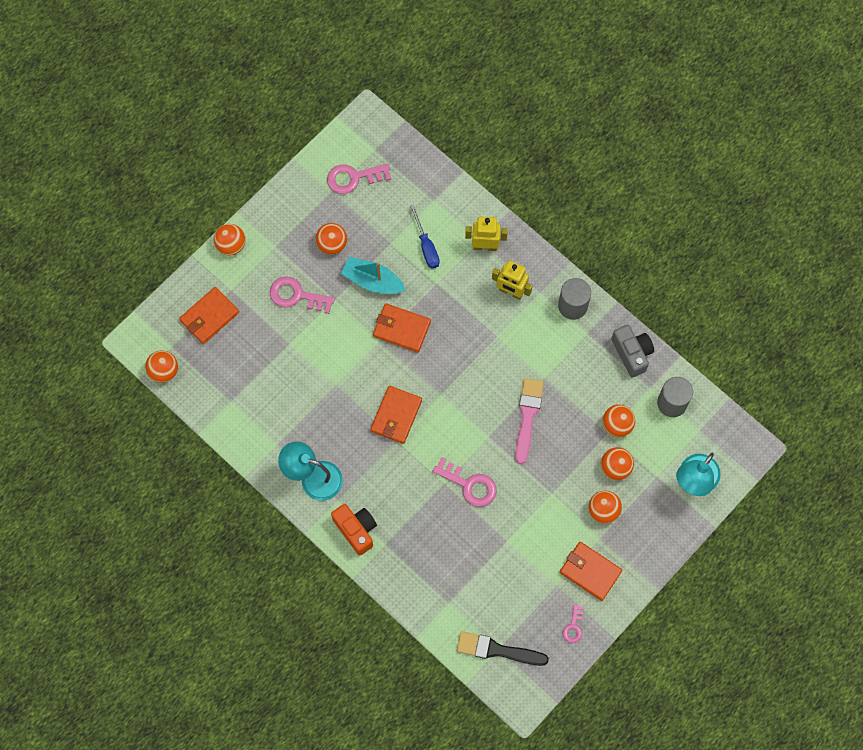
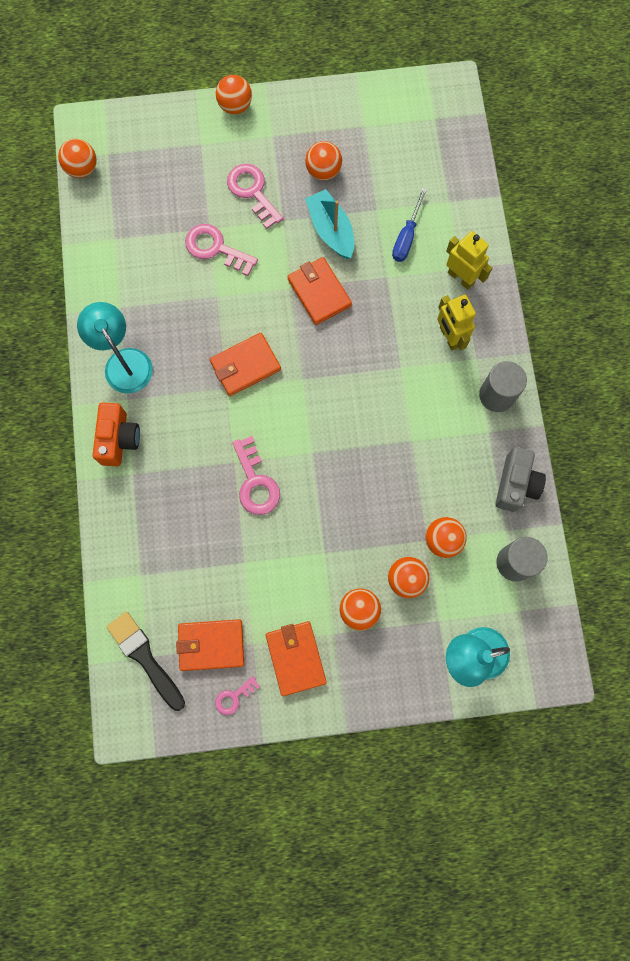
camera: 40 degrees right, 5 degrees up
(209, 317) = (162, 152): orange wallet -> orange wallet (211, 645)
(353, 178) = (394, 128): pink key -> pink key (216, 248)
(527, 416) = (364, 463): pink brush -> none

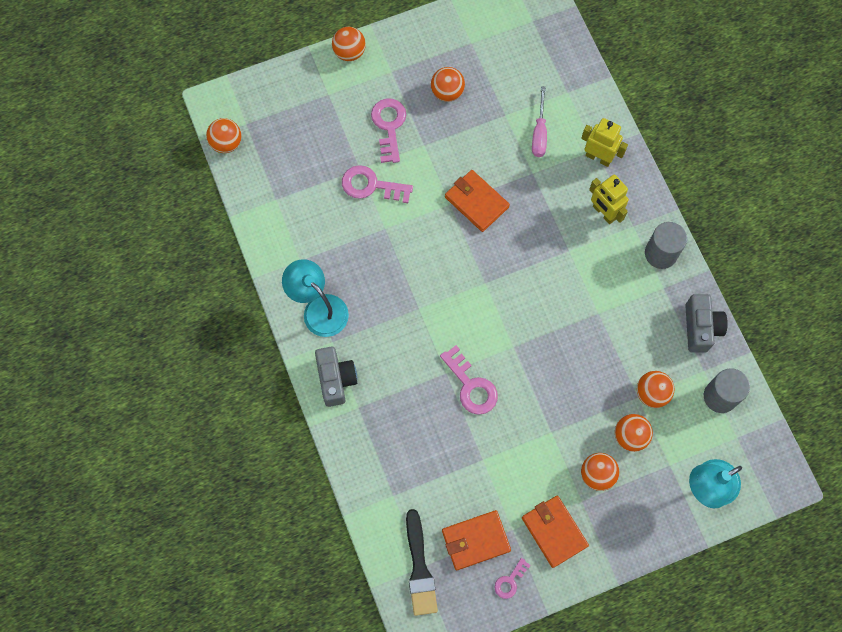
camera: 15 degrees left, 5 degrees down
(119, 439) = (336, 379): orange camera -> grey camera
(145, 657) = (419, 568): black brush -> black brush turned 135 degrees counterclockwise
(245, 366) = (430, 284): orange wallet -> none
(252, 192) = (389, 126): pink key -> pink key turned 45 degrees clockwise
(331, 230) = (470, 144): turquoise boat -> none
(406, 237) = (539, 133): blue screwdriver -> pink screwdriver

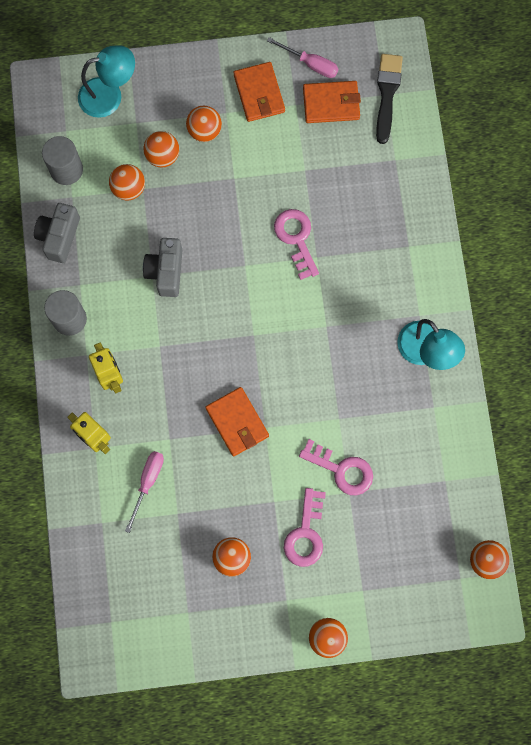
camera: 165 degrees left, 5 degrees up
(336, 379) = (424, 278): grey camera -> grey camera (166, 272)
(510, 581) = (310, 64): pink key -> pink screwdriver

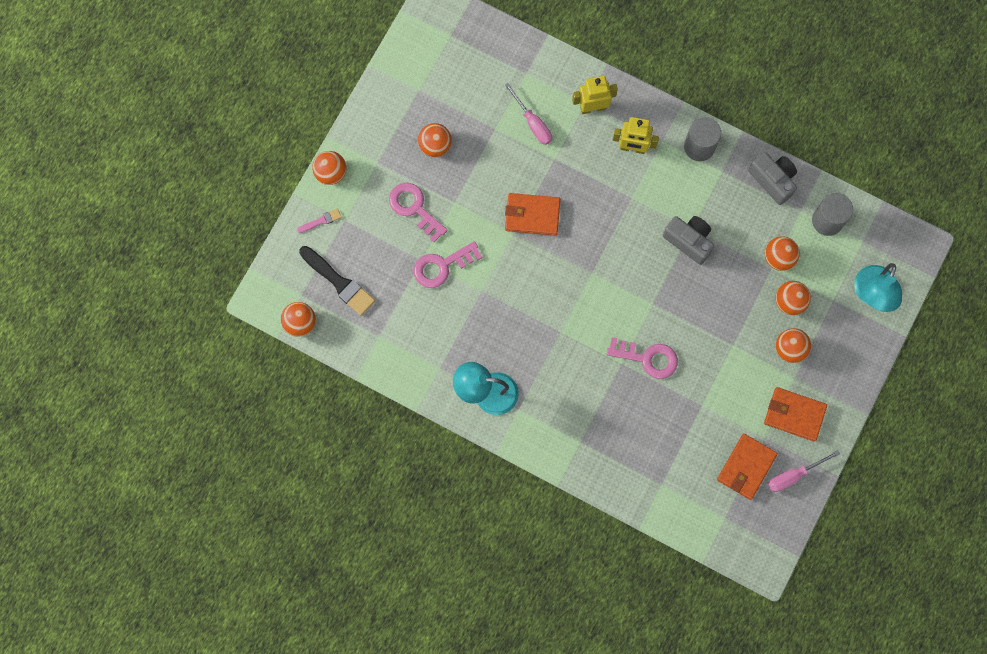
camera: 125 degrees right, 0 degrees up
(379, 612) = (321, 221): none -> pink brush
(387, 94) = (724, 519): black brush -> black brush (339, 282)

